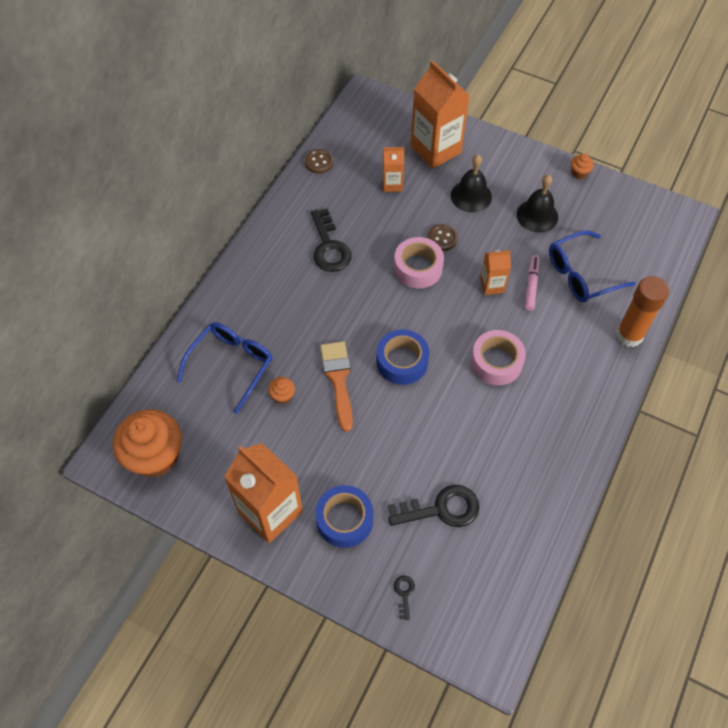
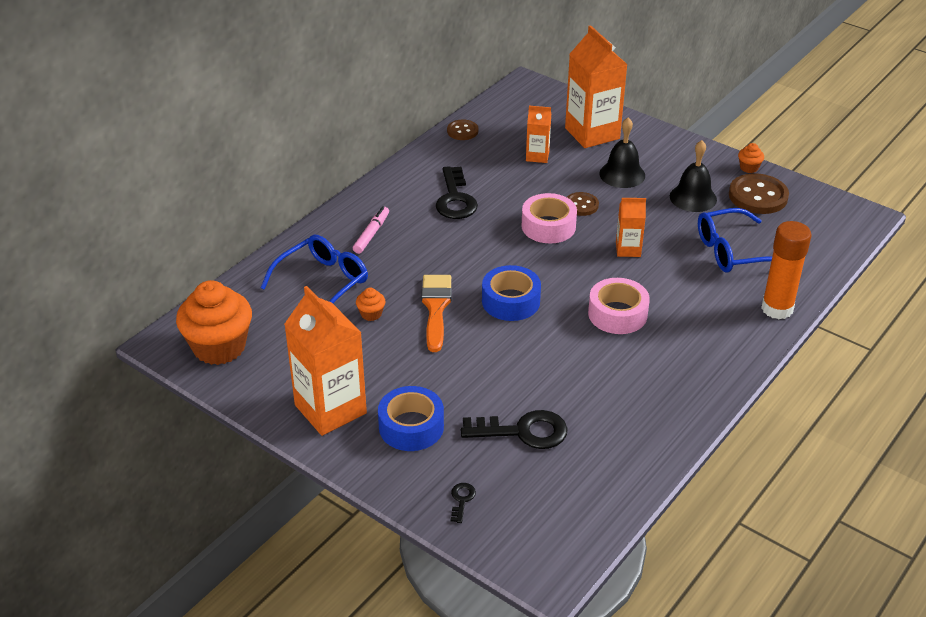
camera: 10 degrees right, 20 degrees down
(531, 285) = (672, 254): pink marker -> pink marker (371, 234)
(592, 206) = (758, 196): none -> brown button

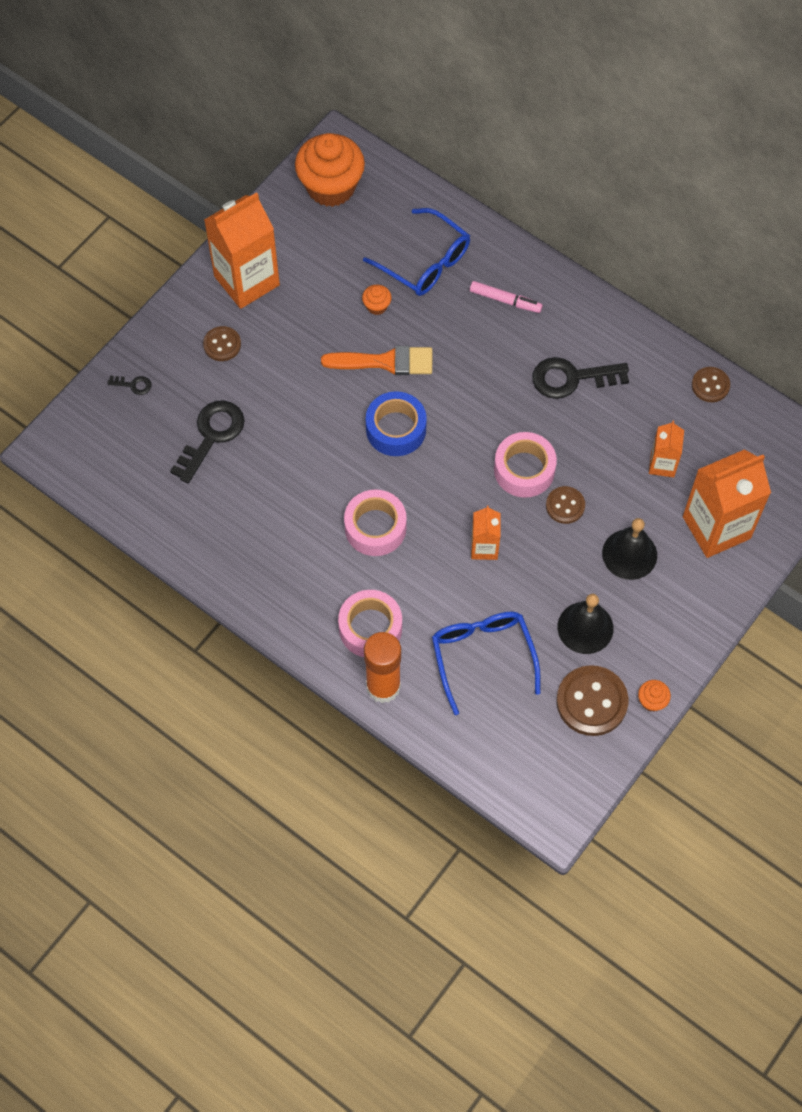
camera: 90 degrees right, 25 degrees up
(411, 427) = (222, 344): blue tape -> brown button
(524, 431) = (212, 435): black key -> black key turned 150 degrees counterclockwise
(721, 317) = (370, 628): none -> pink tape

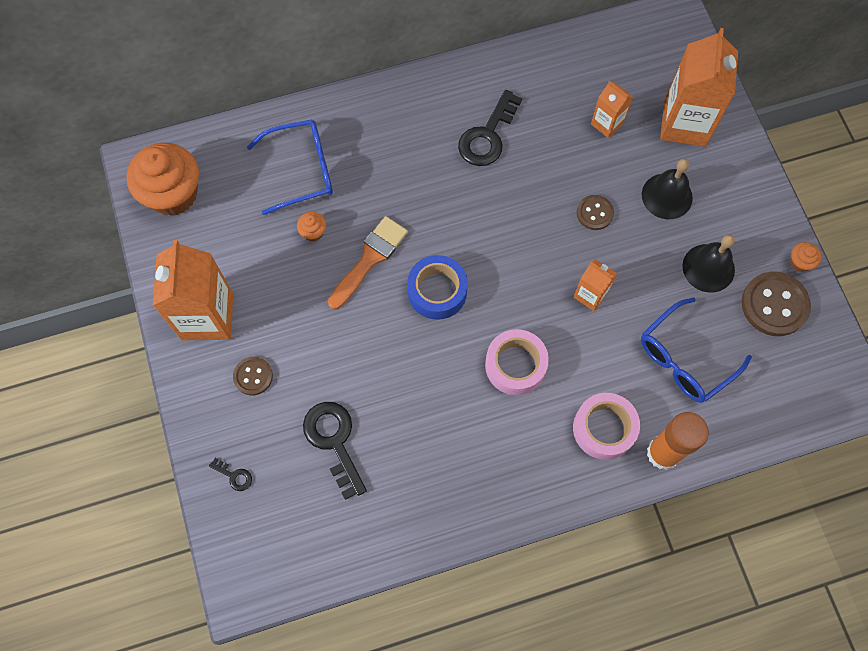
camera: 55 degrees left, 5 degrees up
(134, 385) = (234, 476): black key -> black key turned 75 degrees clockwise
(482, 656) = (685, 359): blue glasses -> blue glasses turned 60 degrees counterclockwise
(505, 300) = (383, 136): pink marker -> none
(524, 470) = (542, 221): pink tape -> none
(710, 385) = (564, 49): brown button -> none

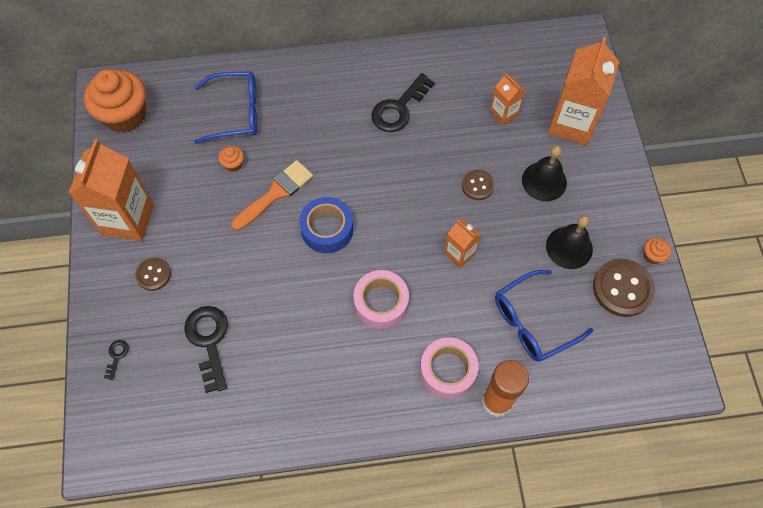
camera: 10 degrees right, 5 degrees down
(234, 476) = (116, 356): black key -> black key turned 120 degrees counterclockwise

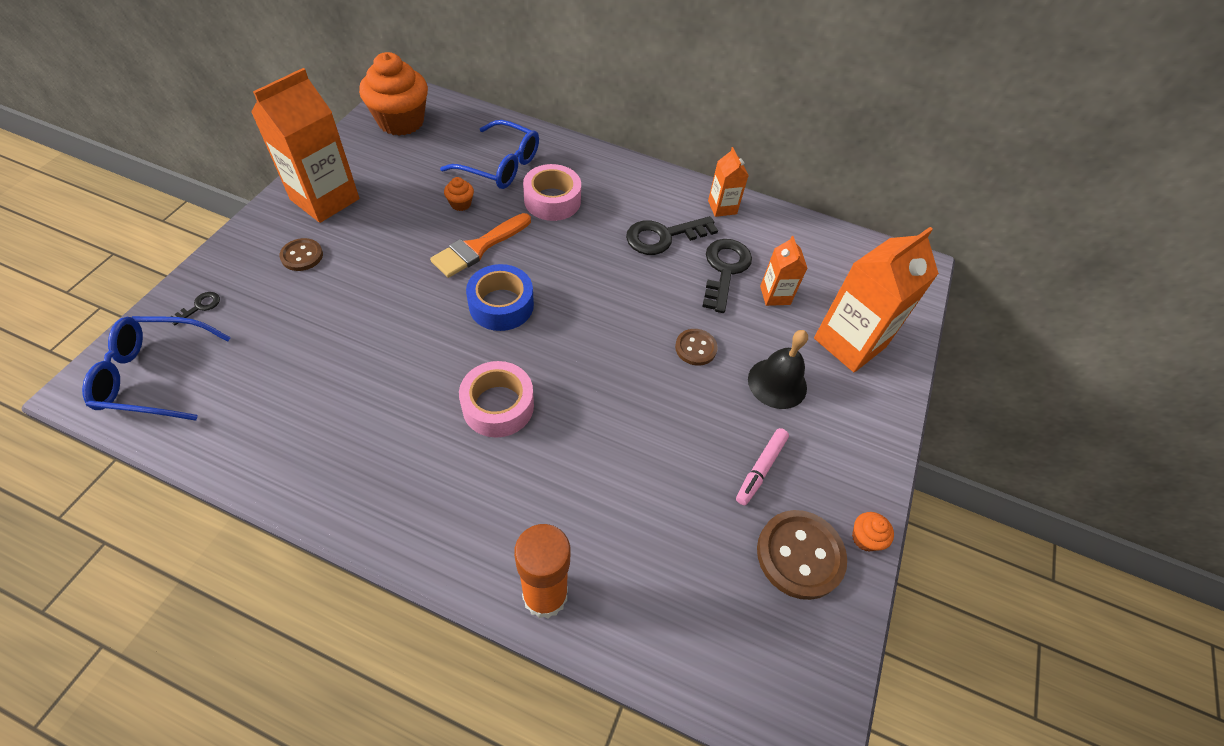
camera: 25 degrees right, 10 degrees down
(209, 341) = (295, 342): black key -> black key (724, 269)
(275, 193) = (478, 248): orange brush -> orange brush turned 150 degrees clockwise
(448, 371) = (514, 522): pink tape -> pink tape (552, 200)
(459, 253) = (624, 404): orange carton -> orange carton (722, 207)
(533, 322) = (657, 528): blue glasses -> blue glasses (154, 375)
(569, 247) = (761, 469): black bell -> pink marker

